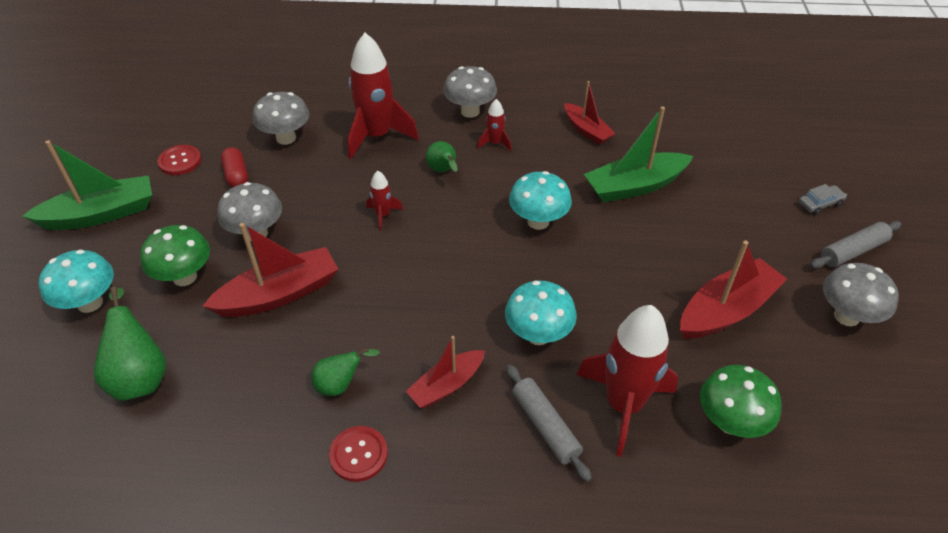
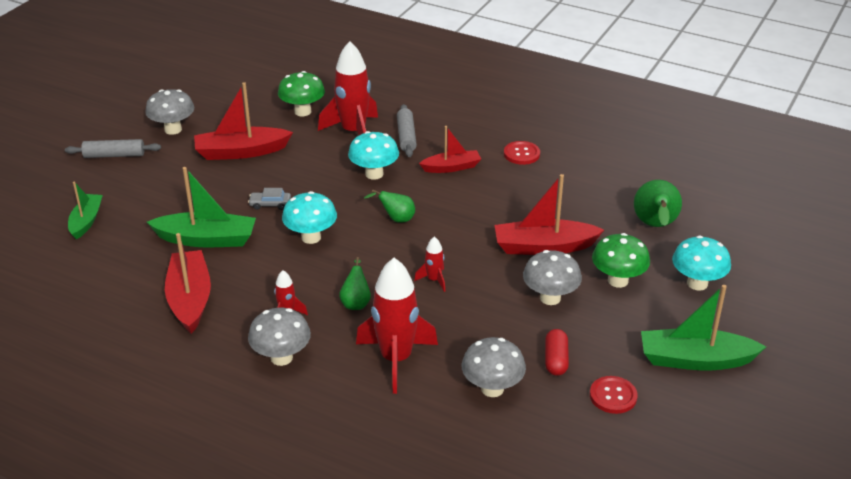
camera: 155 degrees left, 10 degrees down
(340, 385) = (519, 185): green pear -> green pear (396, 219)
(587, 130) = (190, 299): red boat -> red boat, size x1.59
(764, 167) = (86, 221): none -> green boat
(820, 203) = (87, 186): grey car -> grey car (270, 204)

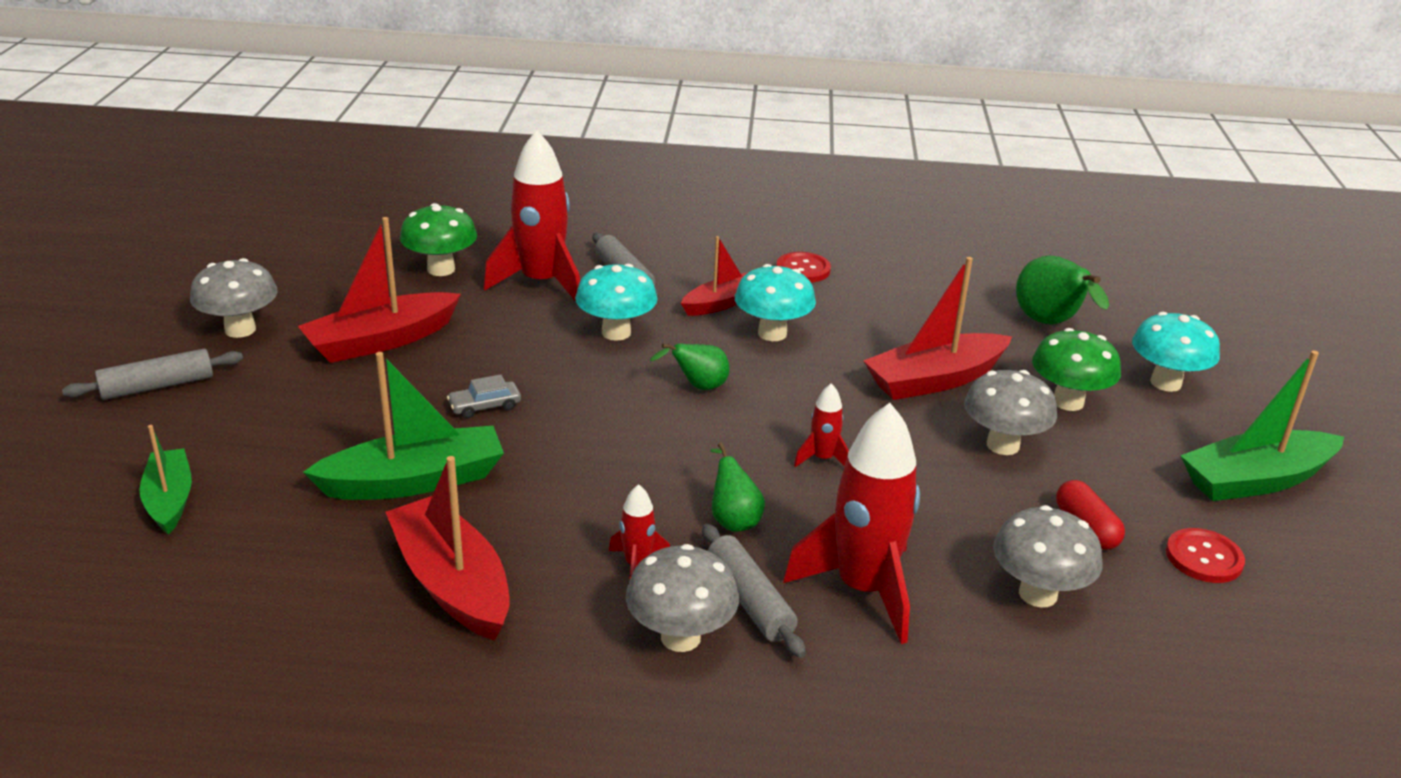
camera: 25 degrees left, 5 degrees down
(311, 237) = (587, 440): turquoise mushroom -> turquoise mushroom (772, 333)
(331, 348) = (749, 600): none -> grey rolling pin

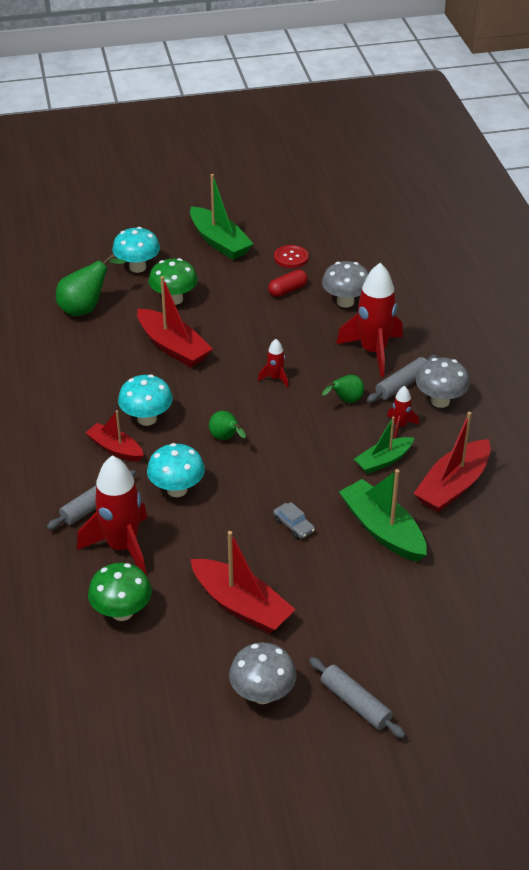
camera: 105 degrees left, 10 degrees up
(169, 500) = (460, 630): green boat -> green boat (383, 461)
(803, 269) = (49, 419): red button -> none
(1002, 445) = (229, 318): grey mushroom -> none

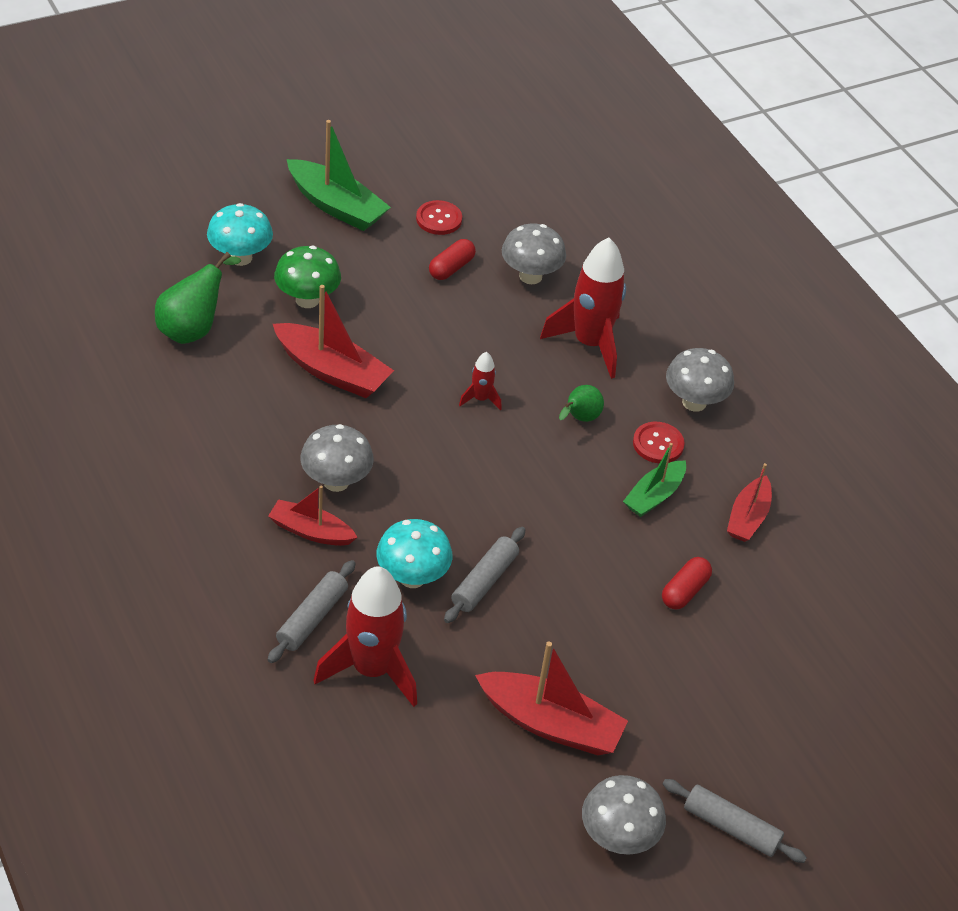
camera: 20 degrees left, 5 degrees up
(122, 612) = (405, 760): green mushroom -> none
(147, 419) = (336, 481): turquoise mushroom -> grey mushroom
(226, 438) = (448, 494): green pear -> none
(293, 525) = (576, 603): grey car -> none
(382, 530) = (684, 591): green boat -> red capsule
(400, 426) = (658, 444): red rocket -> red button
(402, 384) = (641, 386): grey rolling pin -> grey rolling pin (484, 581)
(453, 486) = (748, 517): red boat -> red boat, size x0.63

